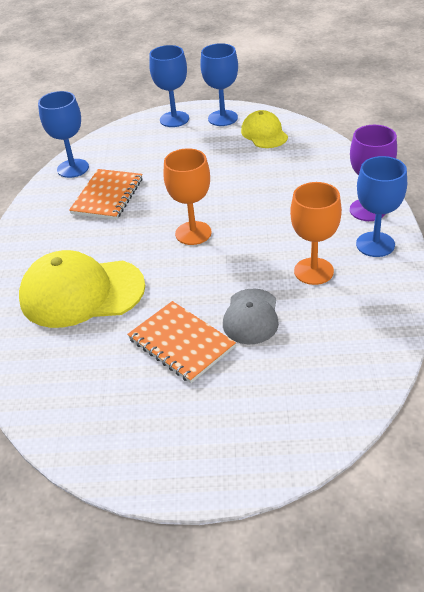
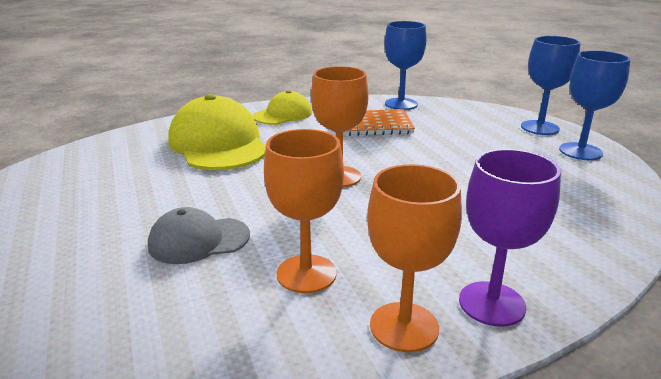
camera: 65 degrees right, 15 degrees down
(181, 343) = (148, 205): orange notebook -> none
(264, 133) = (584, 182): yellow cap -> yellow cap (283, 114)
(375, 244) = (404, 326): blue goblet -> orange goblet

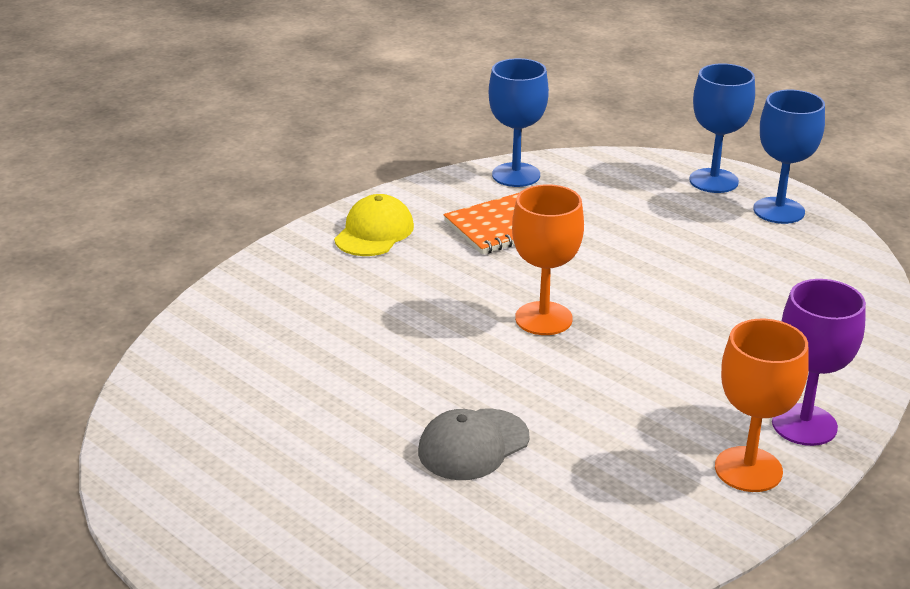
camera: 25 degrees left, 5 degrees up
(218, 144) = (342, 306): yellow cap -> none
(306, 274) = (620, 447): orange goblet -> none

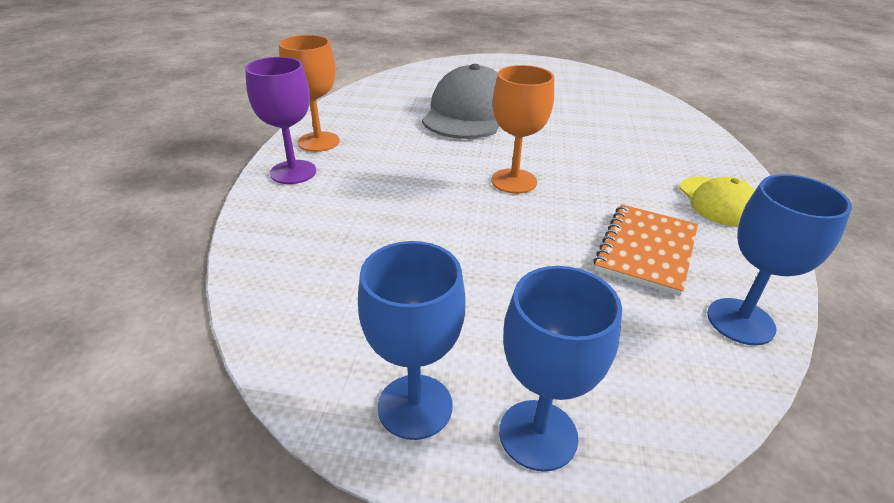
camera: 145 degrees right, 5 degrees up
(473, 445) = (469, 113): grey cap -> grey cap, size x1.76

